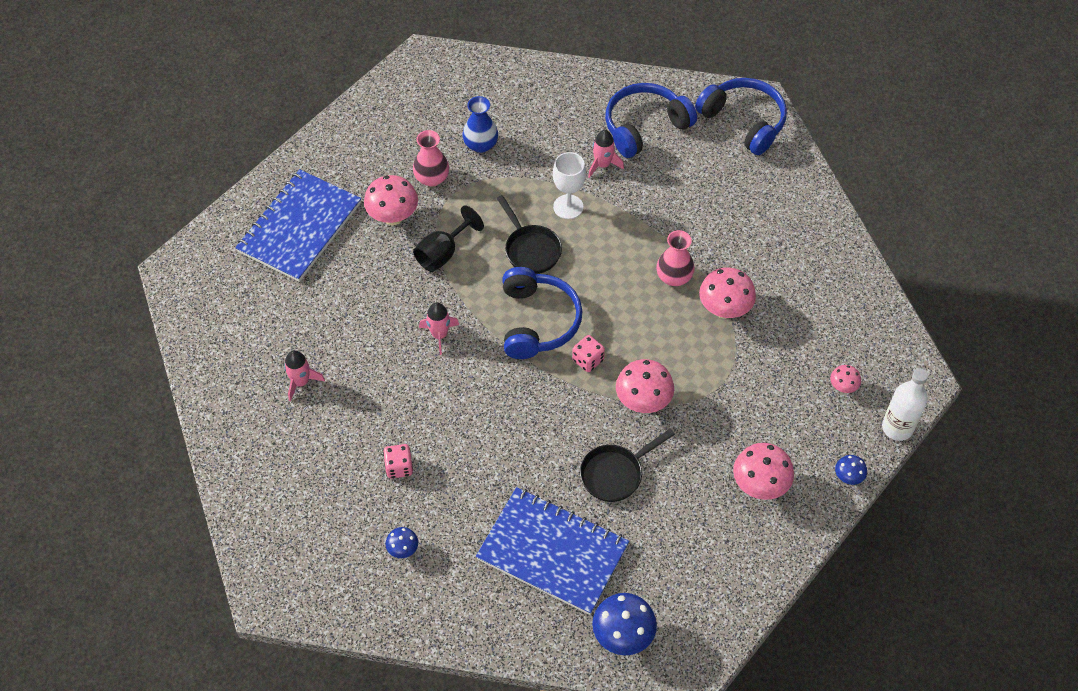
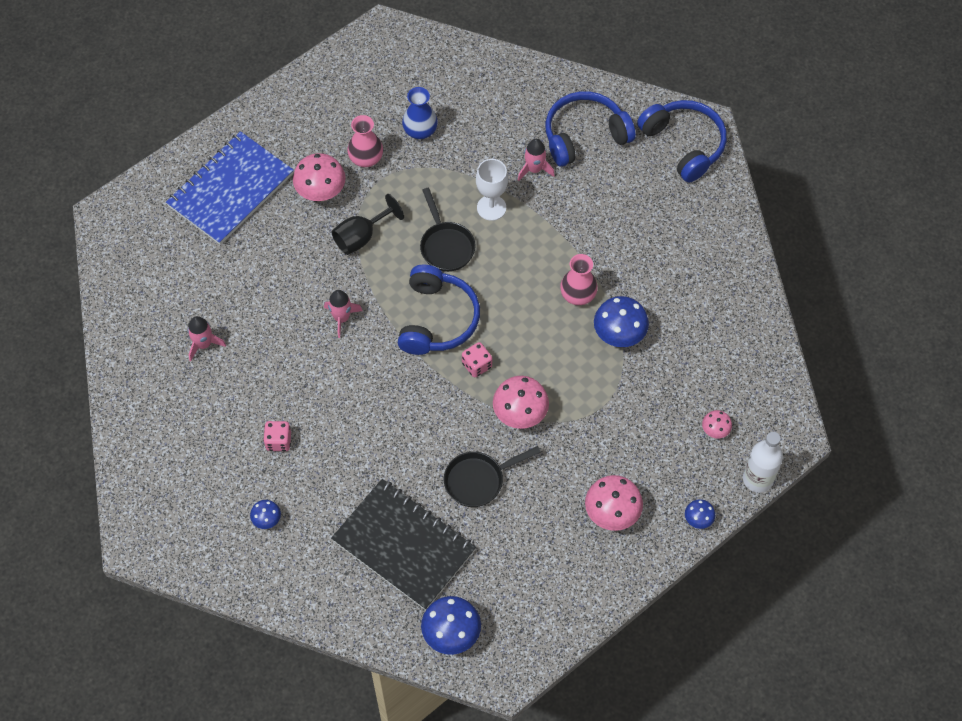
camera: 10 degrees right, 5 degrees up
(552, 552) = (404, 545): blue notebook -> black notebook
(724, 310) = (619, 335): pink mushroom -> blue mushroom

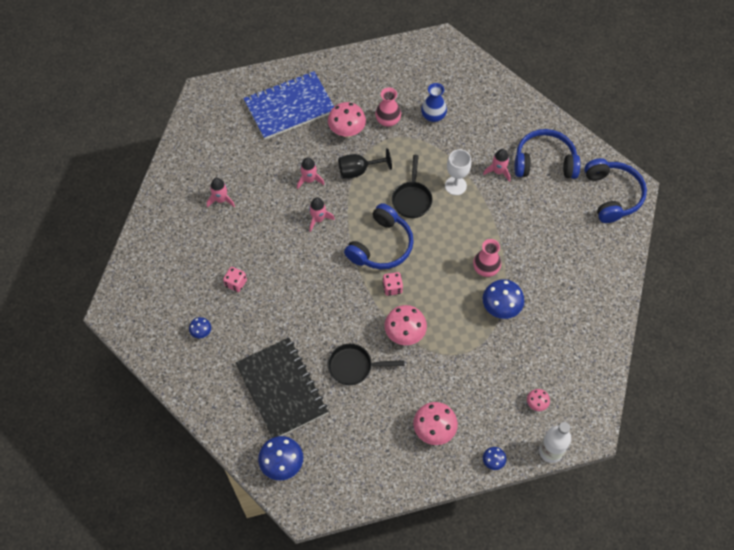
camera: 25 degrees right, 0 degrees up
(305, 273) = (309, 180): none -> pink rocket

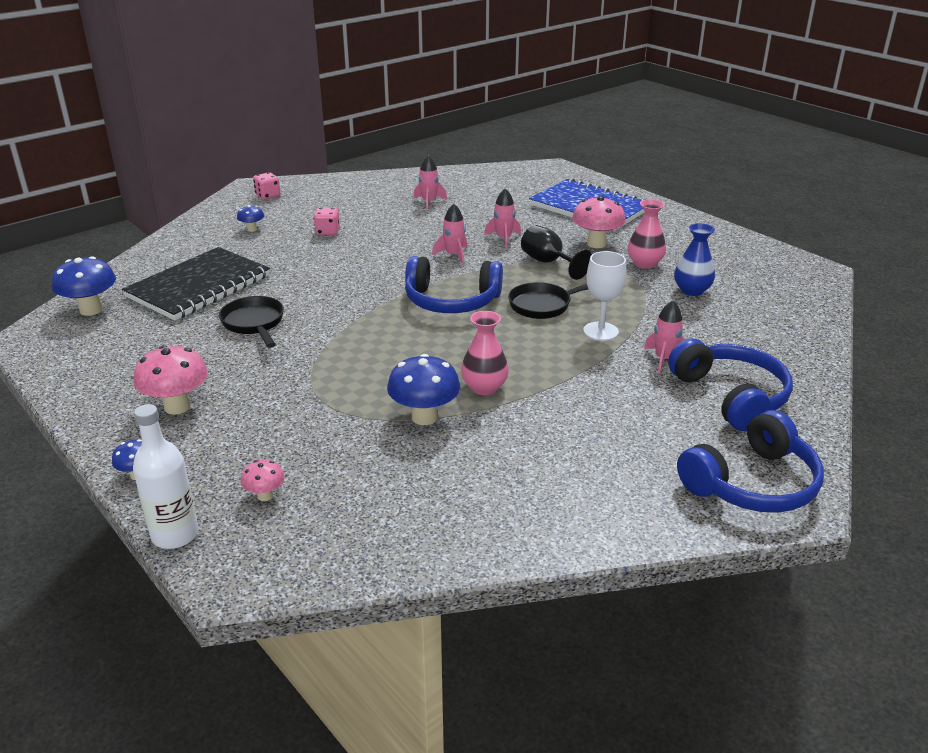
camera: 65 degrees right, 30 degrees down
(392, 288) = (393, 323): pink dice -> pink dice (268, 196)
(404, 334) = (326, 348): pink mushroom -> none

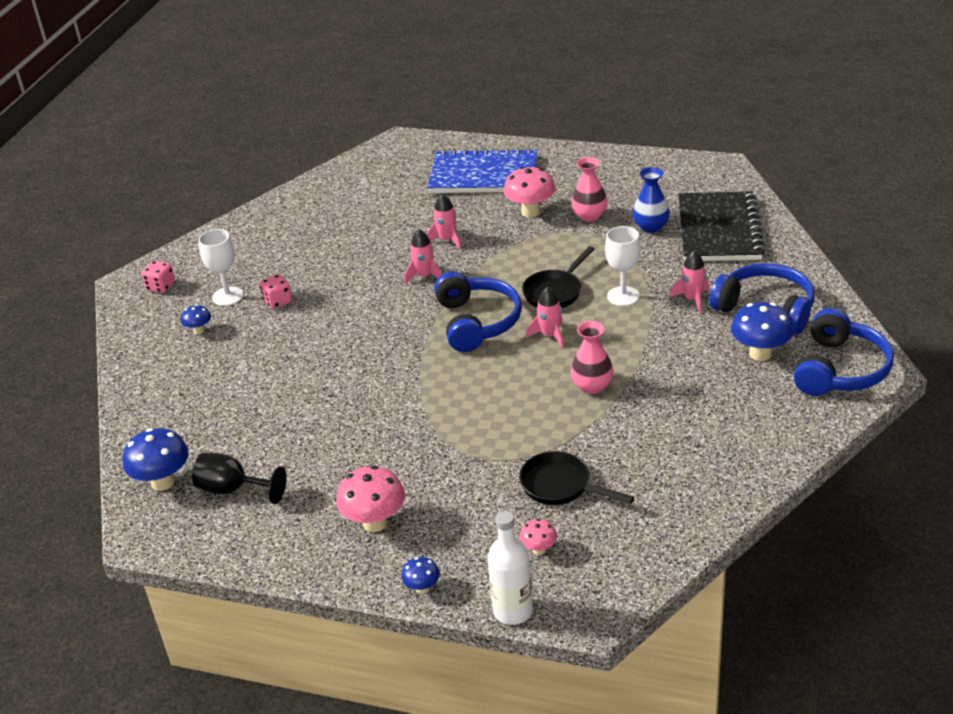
camera: 30 degrees left, 5 degrees up
(199, 286) = (233, 411): black notebook -> black notebook (719, 230)
(254, 324) = (336, 422): black pan -> black pan (560, 486)
(300, 216) = (227, 296): none -> white goblet
(424, 417) = (577, 432): blue mushroom -> blue mushroom (760, 354)
(429, 202) = (333, 228): pink rocket -> pink rocket (550, 335)
(451, 301) = (477, 322): blue headphones -> blue headphones turned 75 degrees counterclockwise
(548, 263) = (513, 249): black goblet -> black goblet (233, 489)

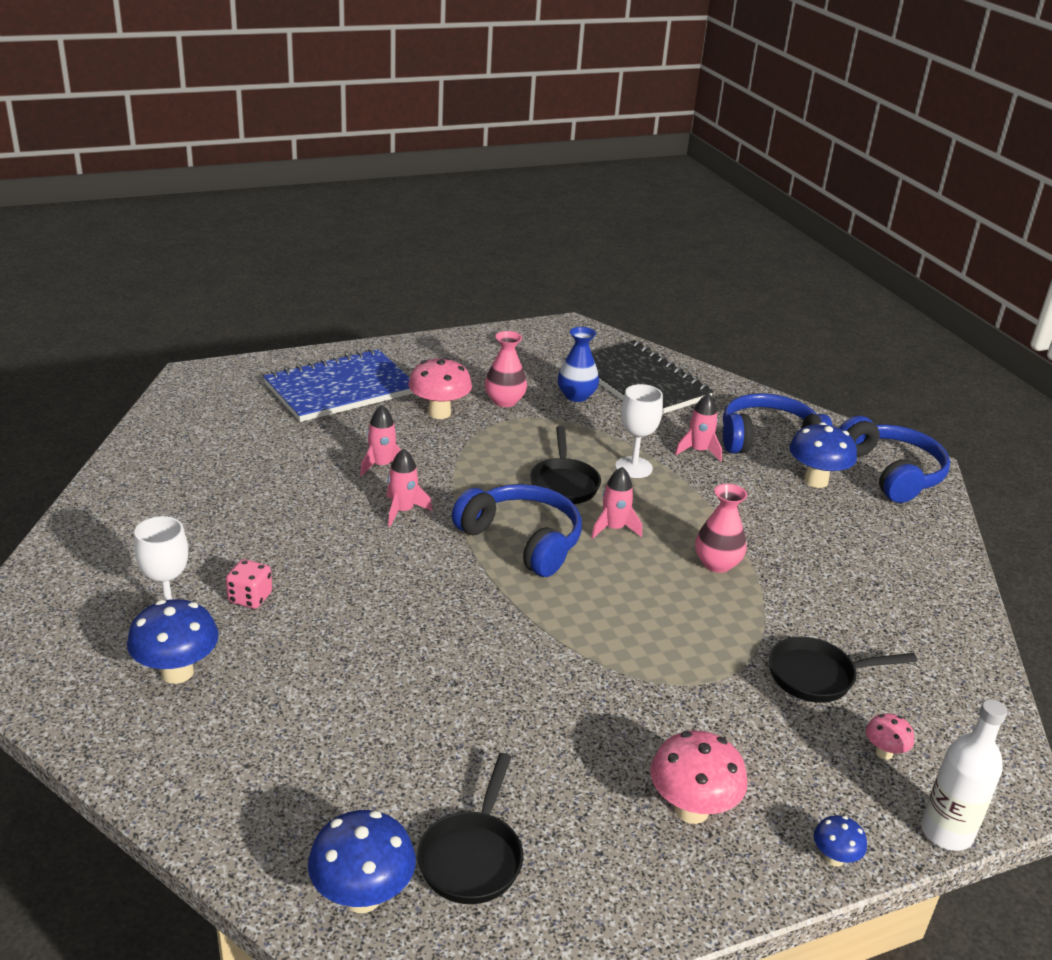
camera: 45 degrees left, 5 degrees down
(161, 287) = (49, 636): pink dice -> none
(199, 330) = (177, 672): blue mushroom -> blue mushroom, size x1.88
(233, 489) = (472, 857): black goblet -> black pan

